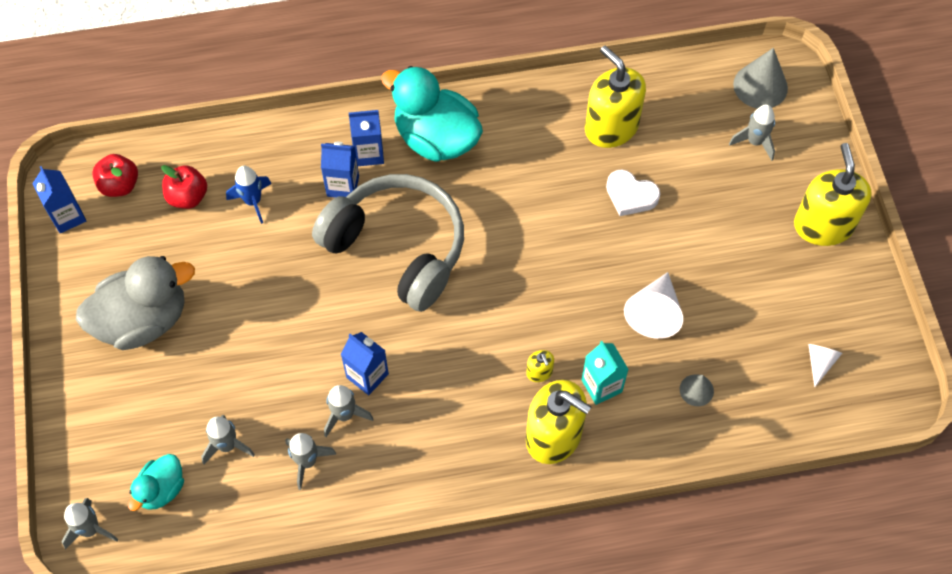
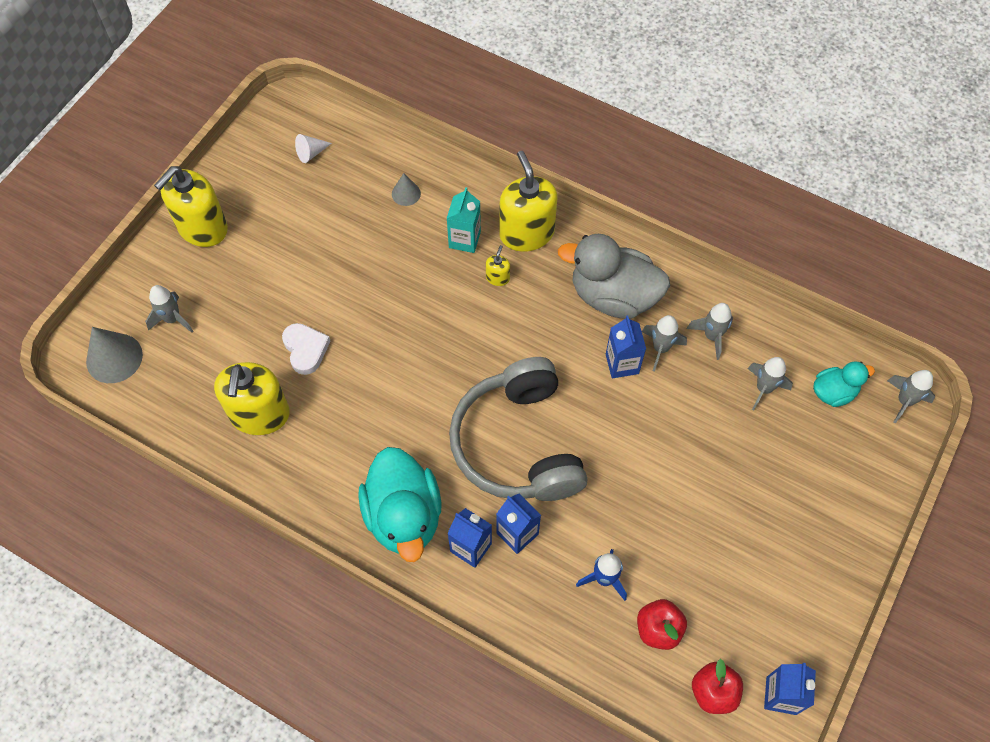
camera: 140 degrees left, 0 degrees up
(143, 320) = (769, 538): grey duck -> grey duck (613, 296)
(654, 312) = (380, 258): white cone -> none

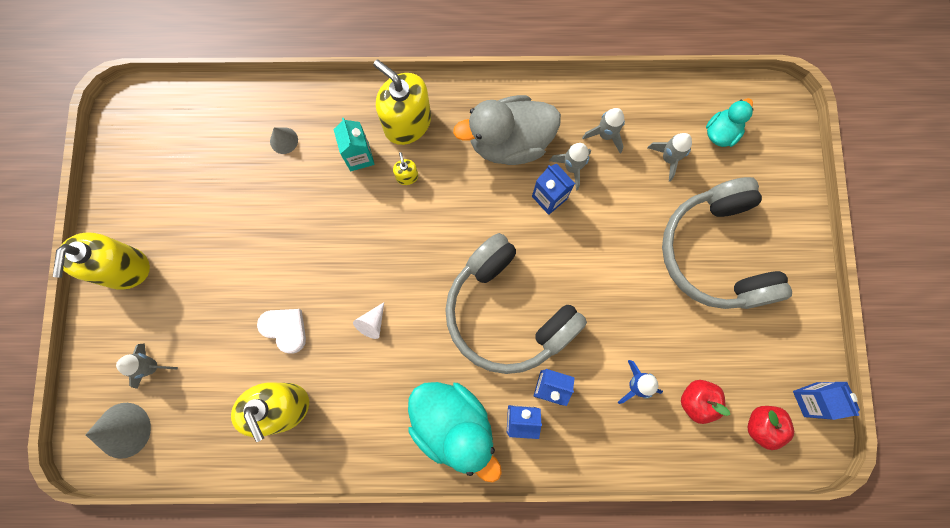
camera: 30 degrees left, 15 degrees up
(311, 153) = (177, 146): white cone -> white cone (372, 323)
(762, 501) = (716, 253): none -> grey headphones
(904, 401) = (776, 111): grey rocket -> none

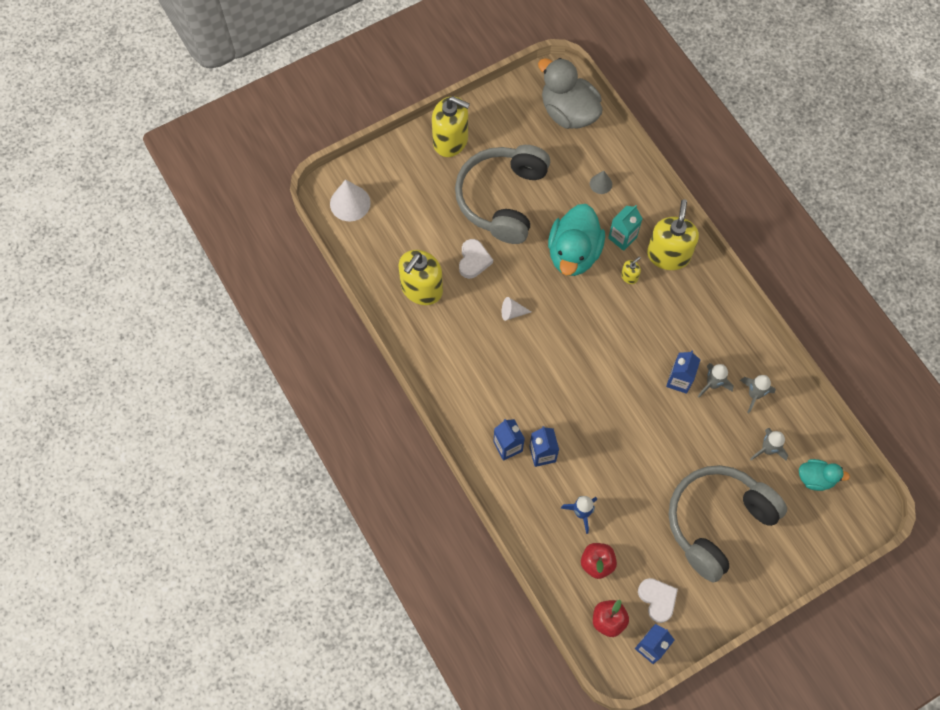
camera: 60 degrees right, 10 degrees down
(123, 430) = (350, 203): grey cone -> white cone
(124, 268) = (450, 140): yellow soap dispenser -> yellow soap dispenser turned 135 degrees counterclockwise
(152, 366) = (399, 195): grey rocket -> none
(453, 425) = (476, 404): turquoise duck -> turquoise duck (573, 253)
(507, 312) = (577, 397): grey headphones -> grey headphones (502, 199)
(509, 142) = (702, 331): grey duck -> grey duck (568, 112)
(765, 362) = (657, 599): none -> white heart

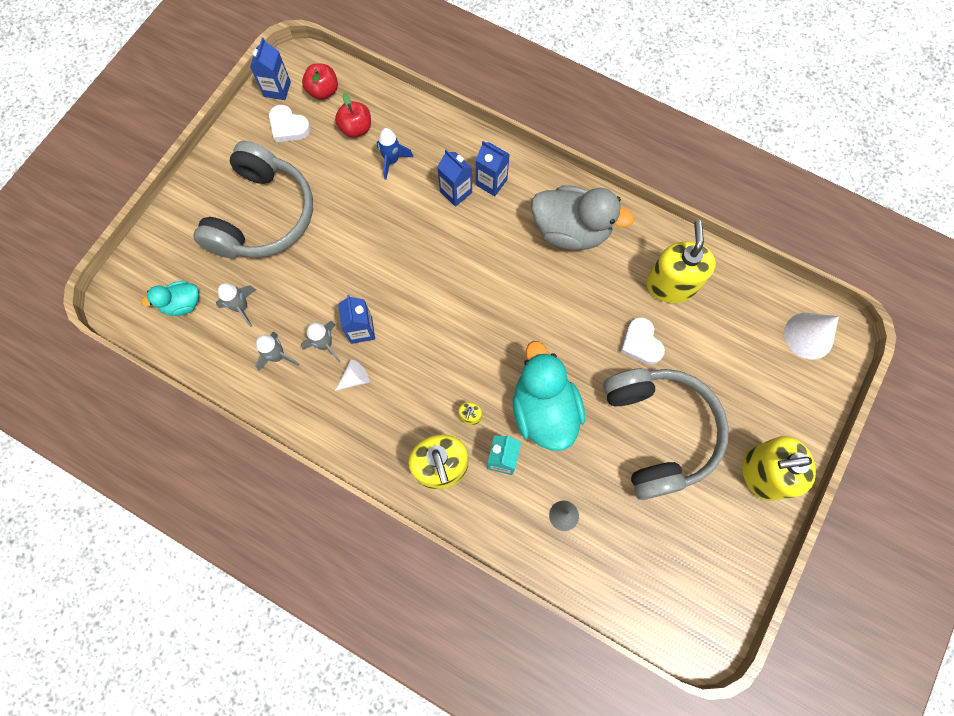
camera: 150 degrees right, 5 degrees up
(512, 312) = (566, 310): white cone -> white cone (355, 378)
(568, 112) = (657, 594): grey duck -> grey duck (571, 231)

